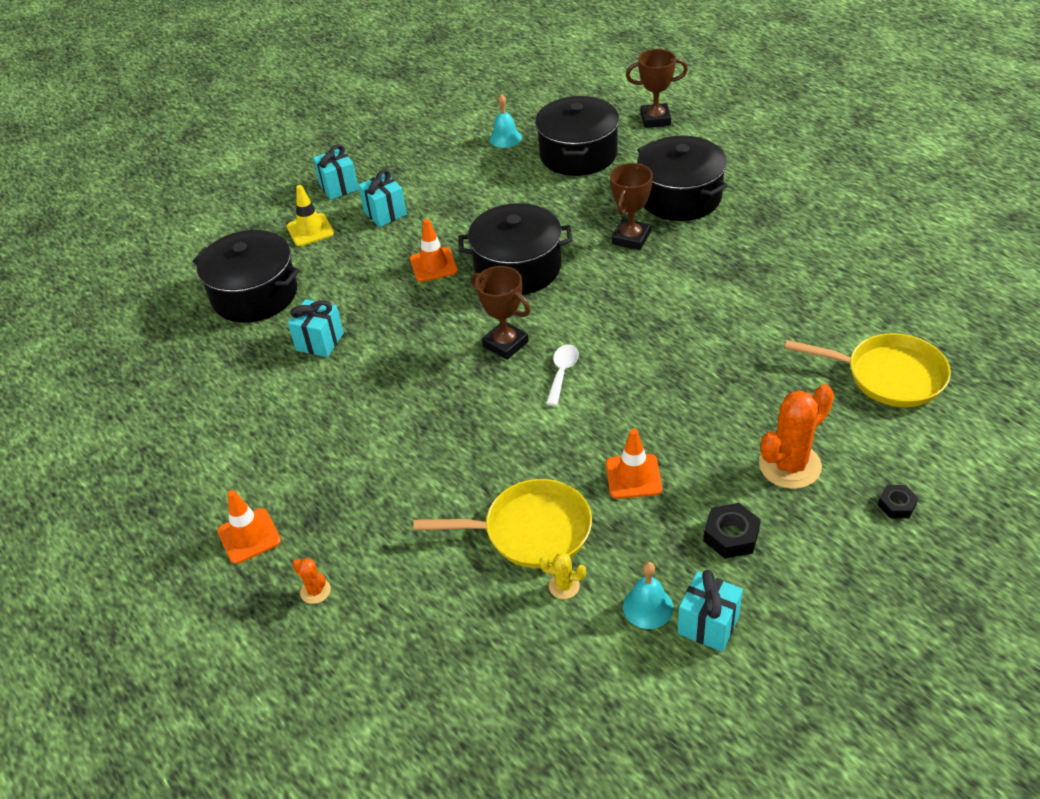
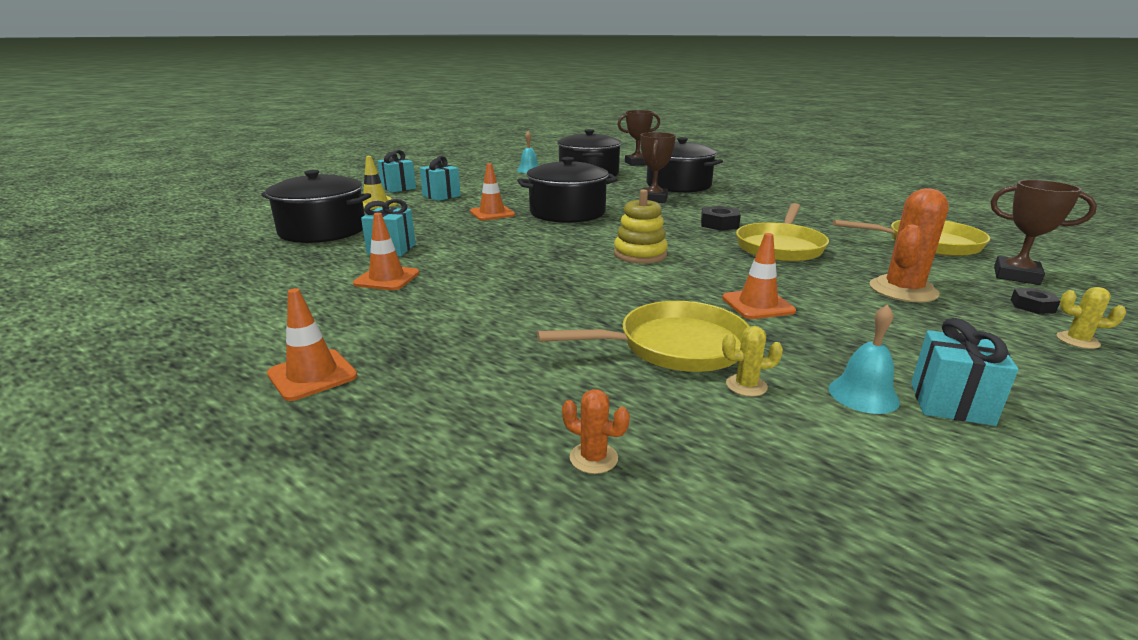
camera: 15 degrees left, 20 degrees down
(311, 399) = (387, 278): none -> orange traffic cone
(315, 591) = (412, 417): orange cactus -> orange cactus (593, 458)
(505, 344) = (576, 243): brown trophy -> brown trophy (1016, 276)
(562, 373) = (640, 254): white spoon -> yellow stacking toy
(718, 369) = (780, 247): none -> yellow pan
(731, 535) = (898, 335): black nut -> black nut (719, 224)
(887, 561) = (1077, 340): none -> yellow cactus

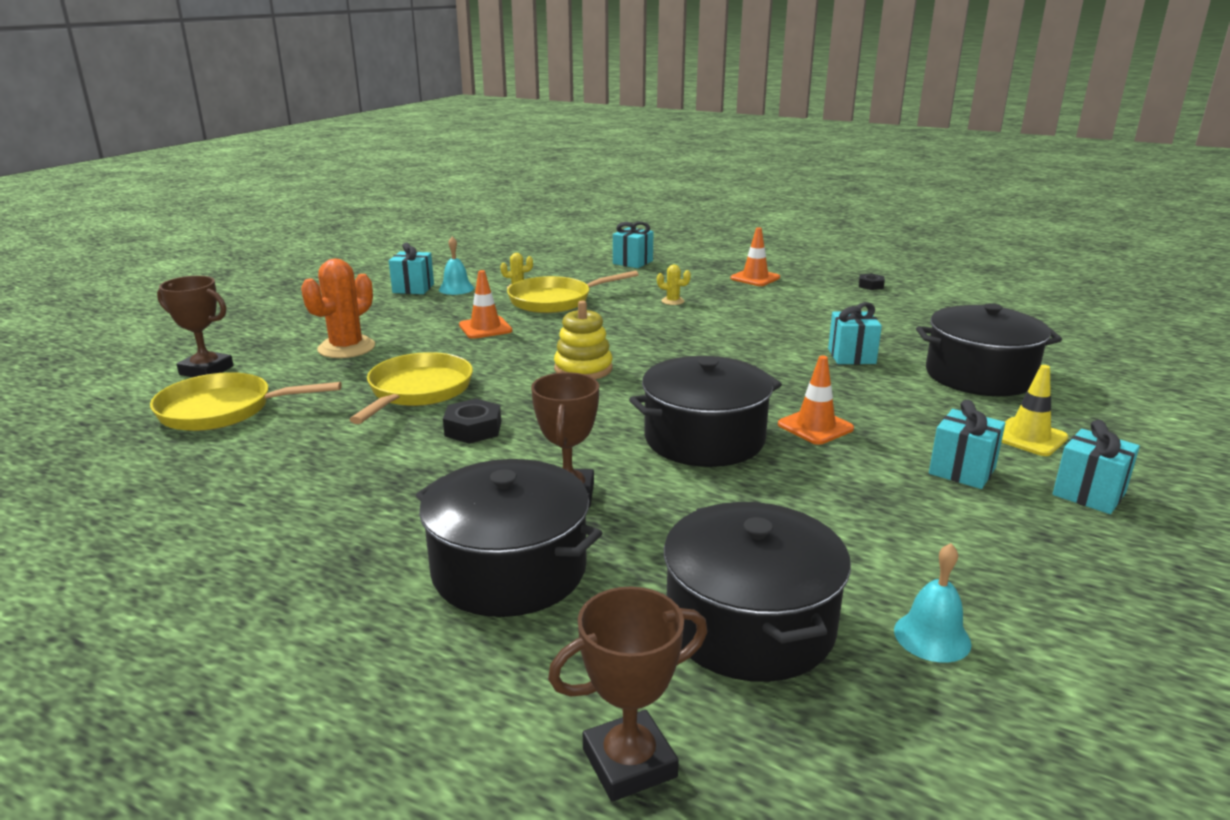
camera: 170 degrees right, 0 degrees up
(387, 278) = (804, 328): orange traffic cone -> none
(497, 465) = (632, 262): none -> turquoise gift
(593, 458) = (594, 266): orange cactus -> none
(1032, 306) = (256, 342): black nut -> black nut (870, 285)
(1077, 340) = (276, 320): yellow cactus -> yellow cactus (672, 301)

